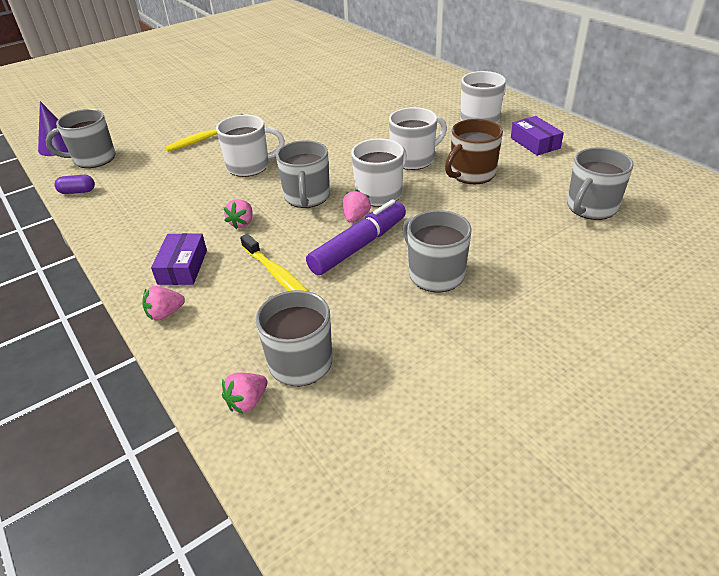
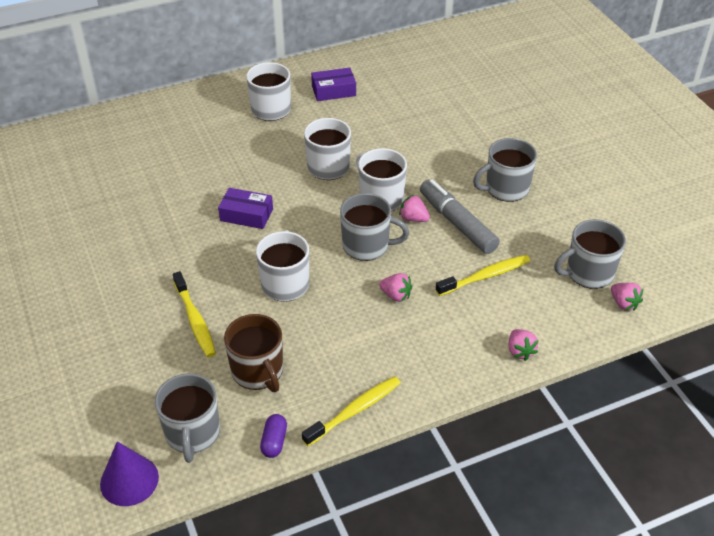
camera: 80 degrees left, 5 degrees up
(101, 222) = (354, 411): none -> yellow toothbrush
(183, 267) = (456, 340): purple box -> purple box (246, 215)
(359, 246) = (457, 223): purple marker -> grey marker
(471, 174) = (370, 138): brown mug -> brown mug (258, 372)
(591, 208) = (445, 93): grey mug -> none

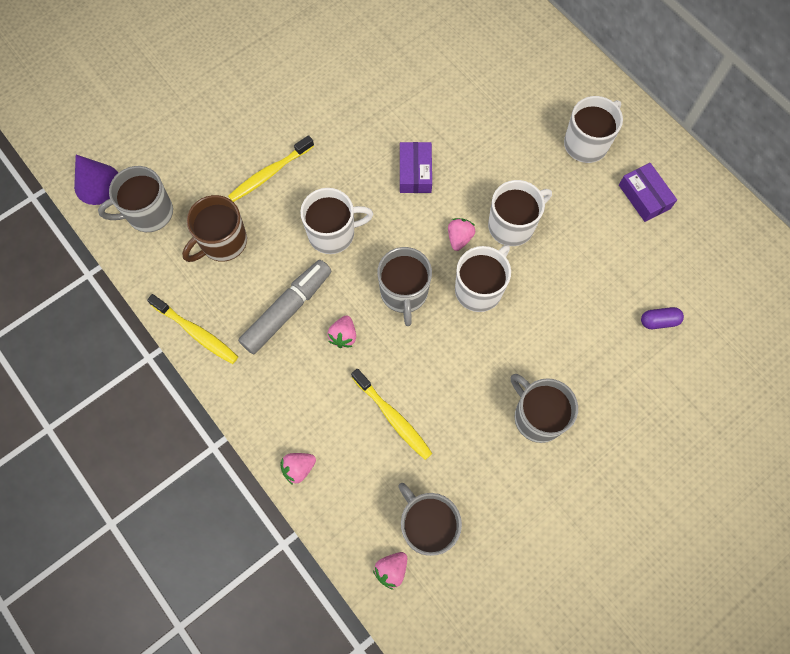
camera: 75 degrees right, 25 degrees up
(274, 441) = (152, 277): purple capsule -> purple capsule (659, 321)
(413, 218) = (458, 328): pink strawberry -> pink strawberry (459, 238)
(457, 223) = (464, 374): grey marker -> grey marker (287, 310)

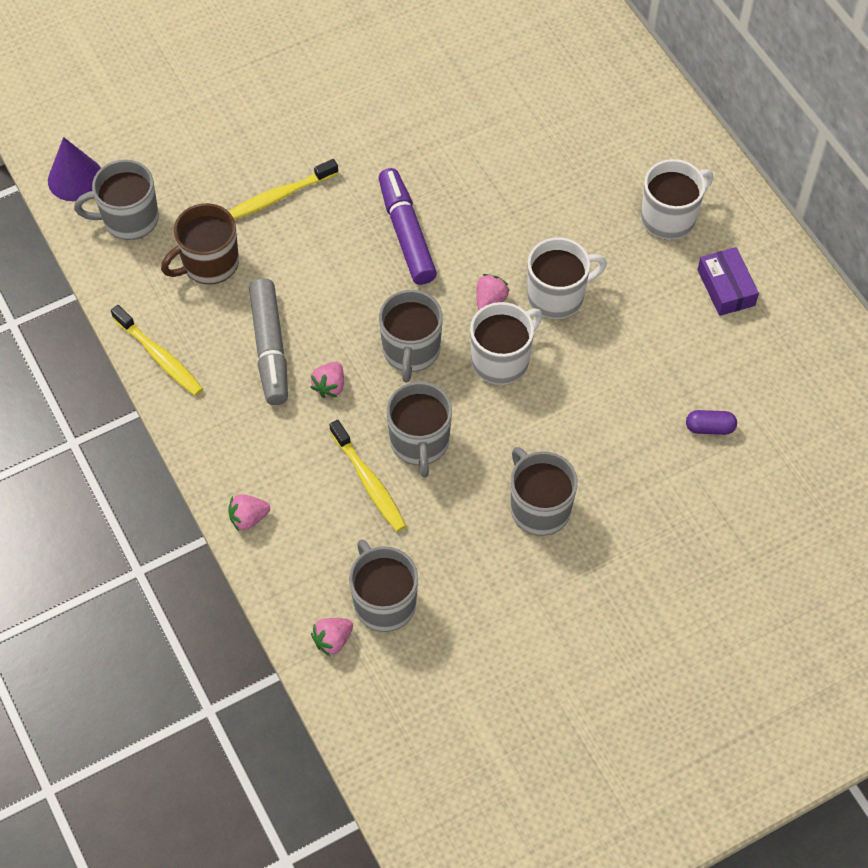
camera: 10 degrees right, 10 degrees down
(287, 310) = (270, 348): grey marker -> grey marker turned 120 degrees clockwise
(333, 233) = (341, 273): white mug -> none
(379, 190) = (406, 233): none -> purple marker
(415, 172) = (453, 220): purple box -> none
(428, 374) = (420, 443): none -> grey mug

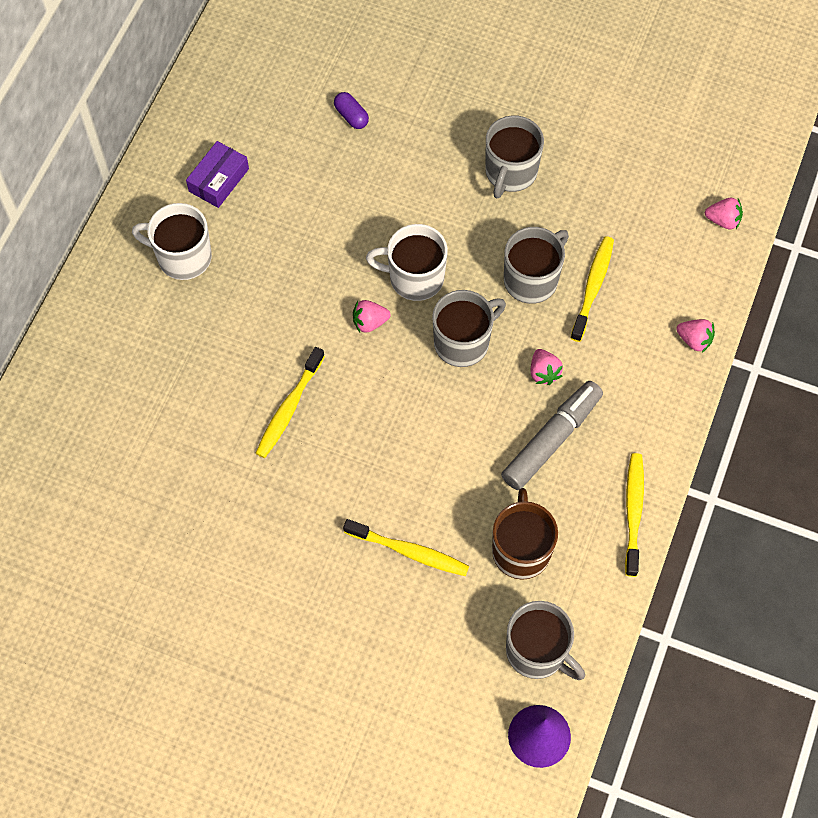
camera: 130 degrees left, 5 degrees up
(209, 264) = (521, 549): brown mug -> brown mug turned 105 degrees counterclockwise
(329, 386) = (544, 372): pink strawberry -> pink strawberry turned 90 degrees clockwise
(384, 602) = (667, 212): grey mug -> none
(406, 233) = (360, 427): purple marker -> none
(467, 201) = (289, 407): none -> yellow toothbrush
(557, 296) = (324, 281): white mug -> none

